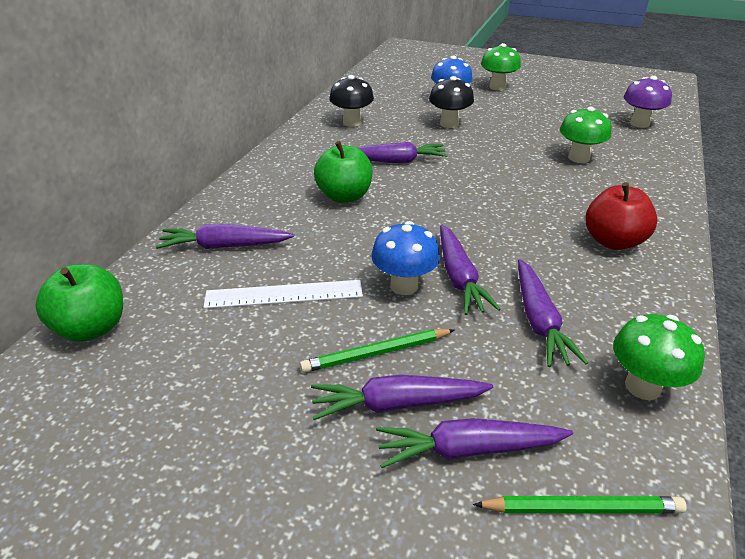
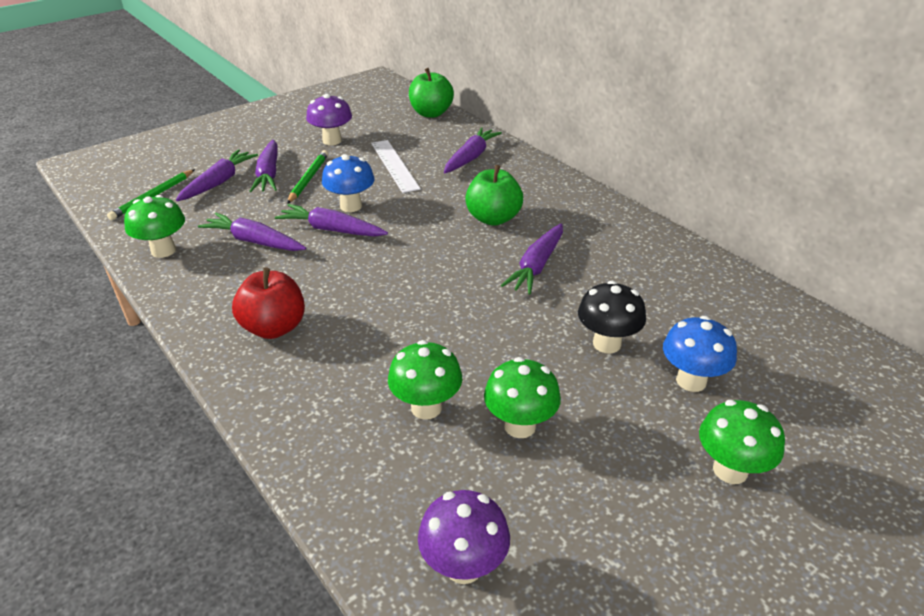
camera: 120 degrees right, 0 degrees up
(246, 392) = (332, 141): none -> purple mushroom
(284, 294) = (394, 165): white ruler -> white ruler turned 45 degrees counterclockwise
(352, 122) = (659, 271): black mushroom -> none
(397, 404) = (268, 174): purple carrot -> purple carrot turned 150 degrees clockwise
(547, 131) = (520, 426): none -> green mushroom

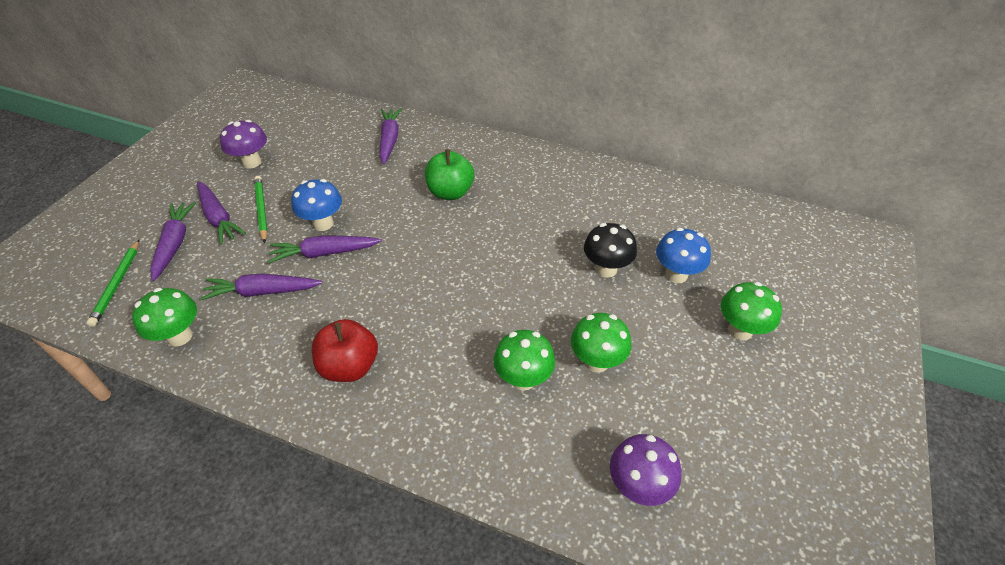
camera: 30 degrees left, 10 degrees up
(394, 165) = (330, 169): white ruler -> none
(431, 113) = (322, 106): green apple -> none
(537, 266) = (513, 223): purple carrot -> none

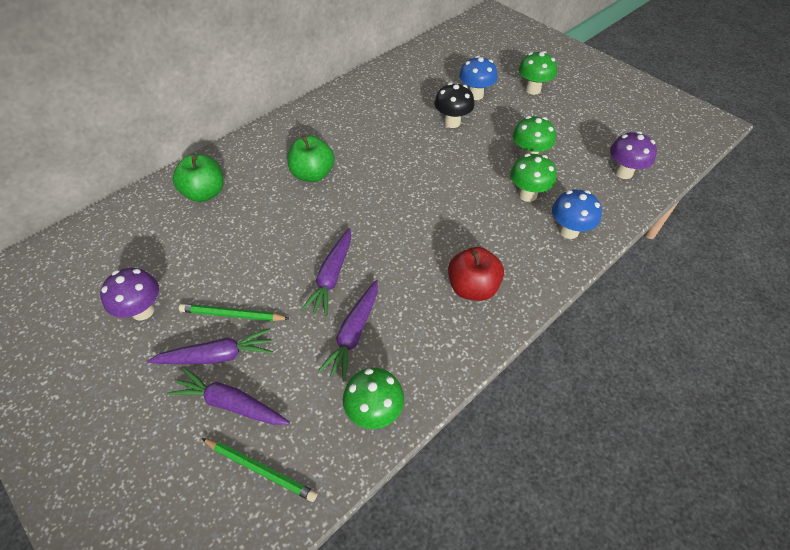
camera: 65 degrees left, 5 degrees up
(323, 223) = (290, 269): blue mushroom -> blue mushroom (568, 231)
(389, 140) = (205, 193): purple carrot -> green apple

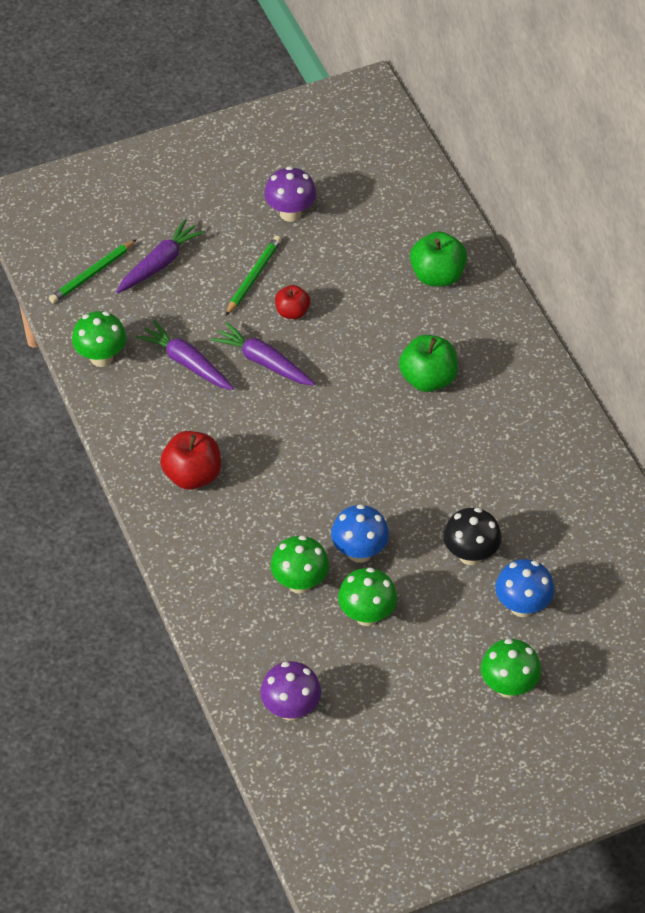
camera: 110 degrees right, 0 degrees up
(217, 356) = (213, 260): purple carrot -> none
(268, 273) = (292, 312): none -> red apple
(568, 231) = (225, 598): blue mushroom -> blue mushroom (359, 552)

